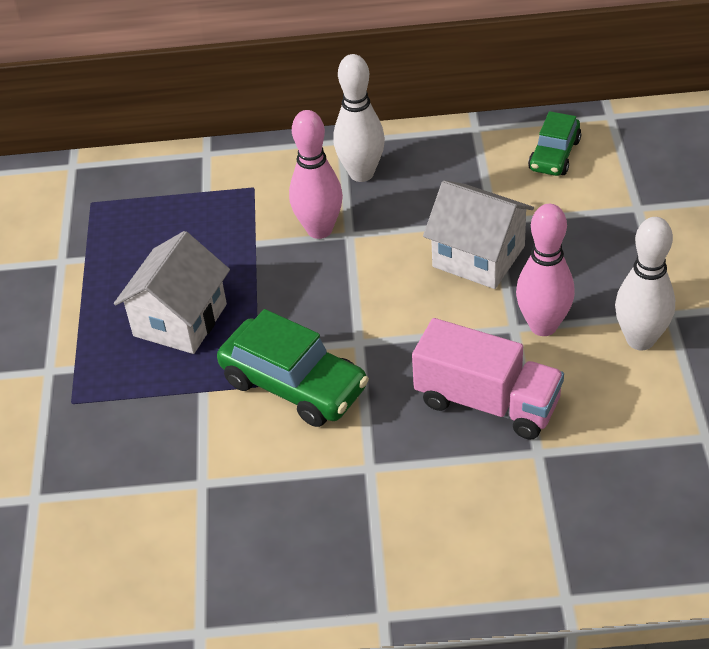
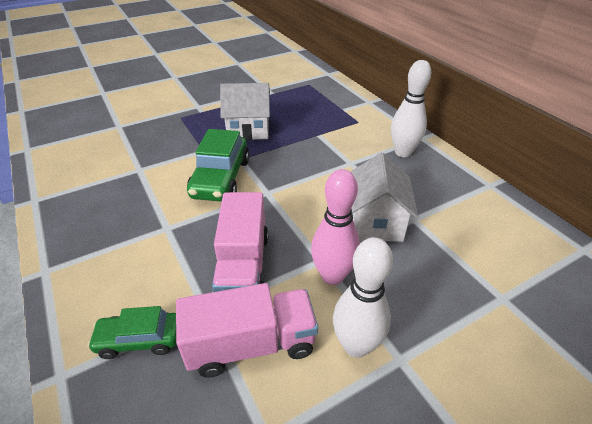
camera: 60 degrees right, 5 degrees down
(319, 230) = (345, 151): pink bowling pin -> none
(554, 155) = (507, 230): green car -> green car (139, 340)
(601, 422) = (251, 344): none -> pink truck

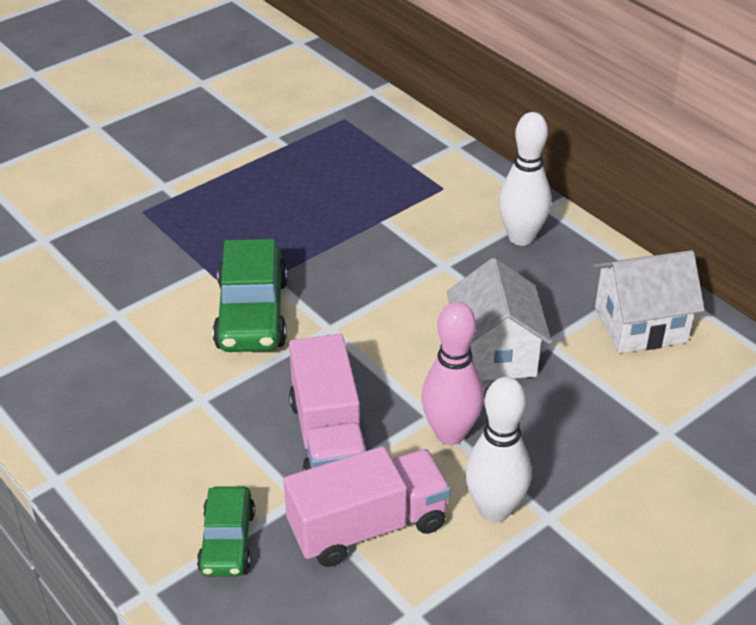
camera: 10 degrees left, 0 degrees up
(139, 340) = (227, 541): green car -> green car turned 75 degrees counterclockwise
(248, 129) = (266, 222): white house -> white house (640, 324)

